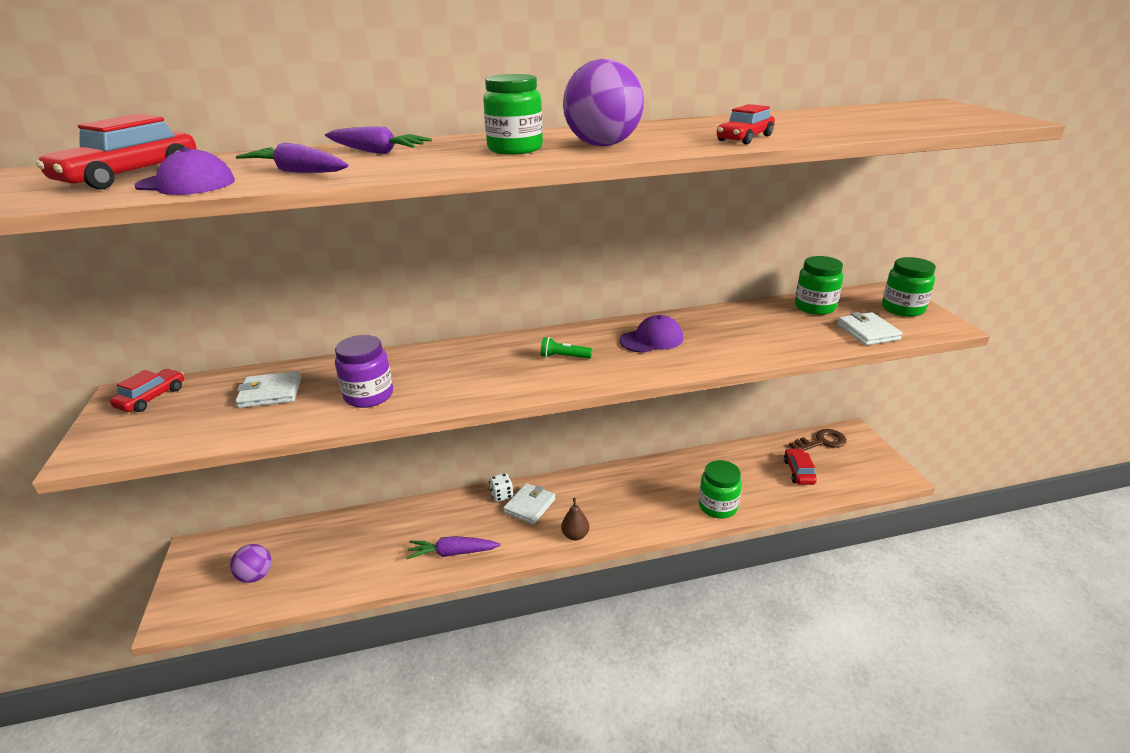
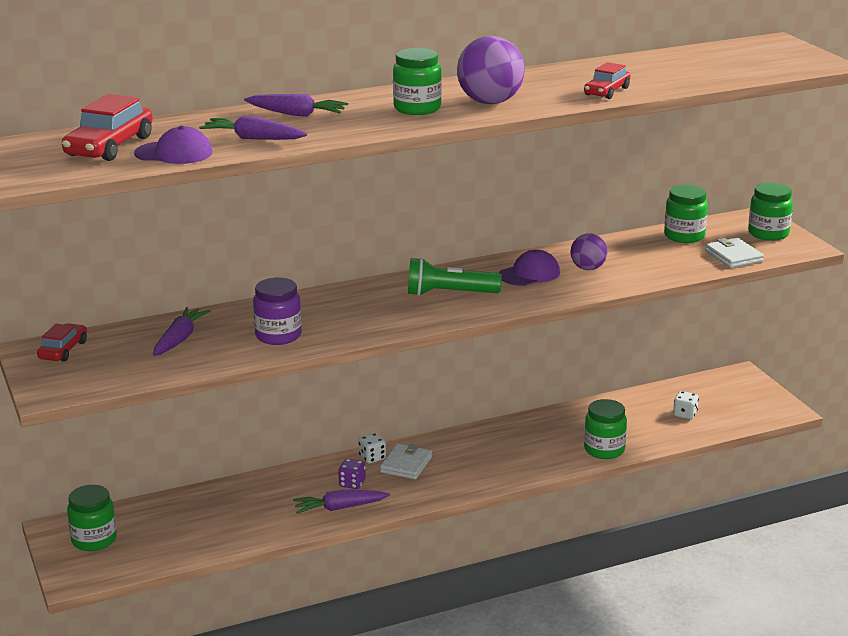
camera: 10 degrees left, 5 degrees down
(218, 567) = (94, 540): none -> green jar
(256, 576) = (140, 542): purple ball -> purple ball (588, 268)
(270, 393) = (179, 339): white wallet -> purple carrot
(474, 524) = (352, 483): none -> purple dice
(564, 357) = (449, 293): green flashlight -> green flashlight, size x1.88
(575, 535) = (462, 484): brown pear -> none
(798, 472) = (685, 414): red car -> white dice
(822, 442) = (708, 386): brown key -> none

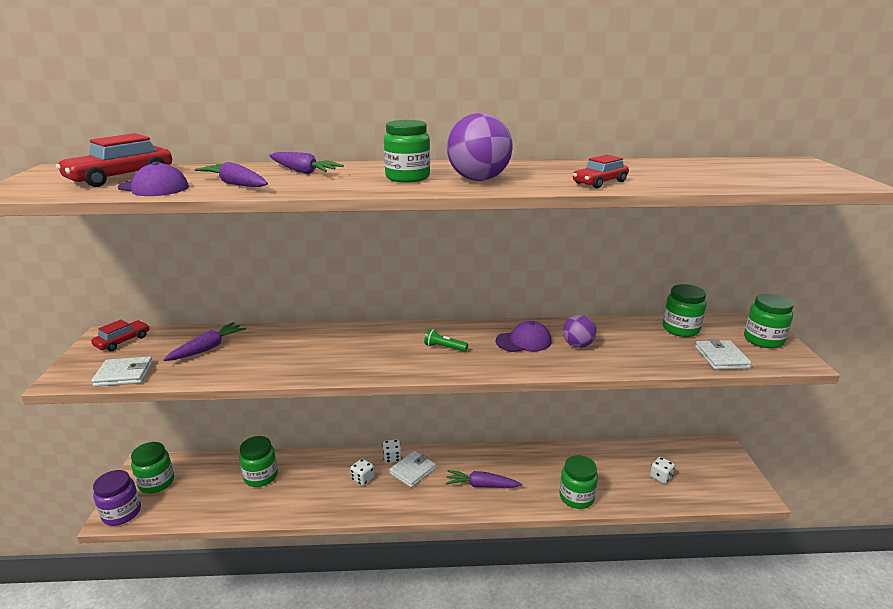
camera: 20 degrees right, 0 degrees up
(115, 378) = (124, 374): none -> white wallet
(223, 507) = (261, 476): none -> green jar
(278, 336) = (279, 360): purple jar -> purple jar (122, 513)
(340, 508) = (338, 501): purple carrot -> purple carrot (481, 485)
(352, 483) = (363, 479): purple dice -> white dice
(449, 293) = (444, 347): green flashlight -> green flashlight, size x0.53

